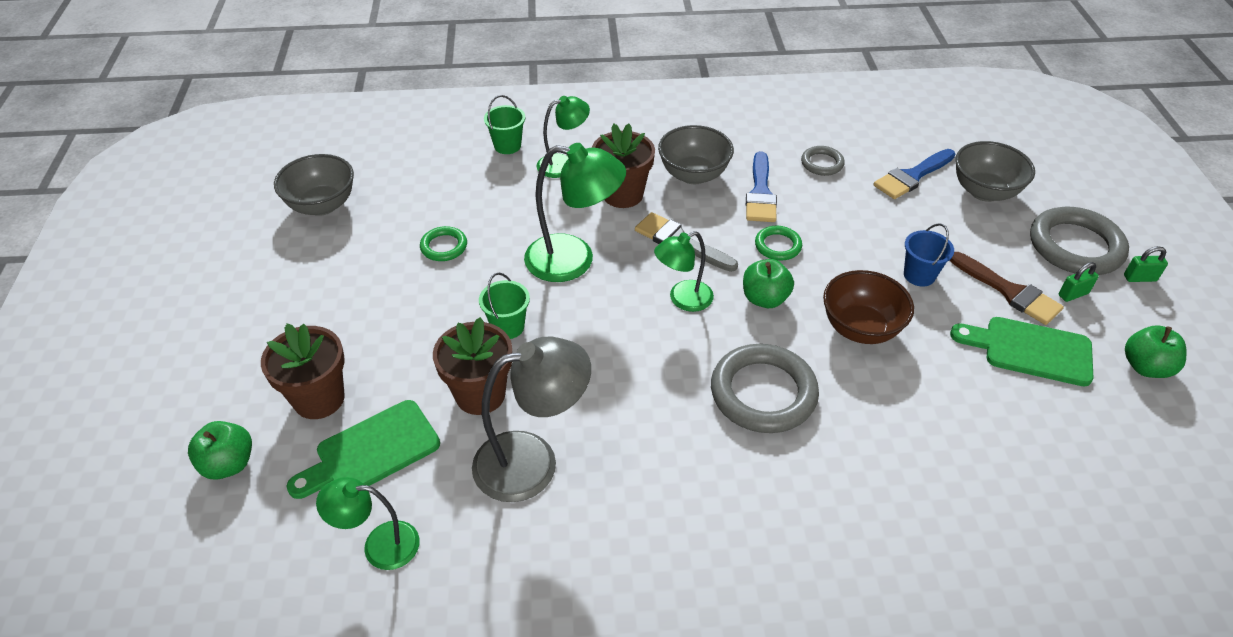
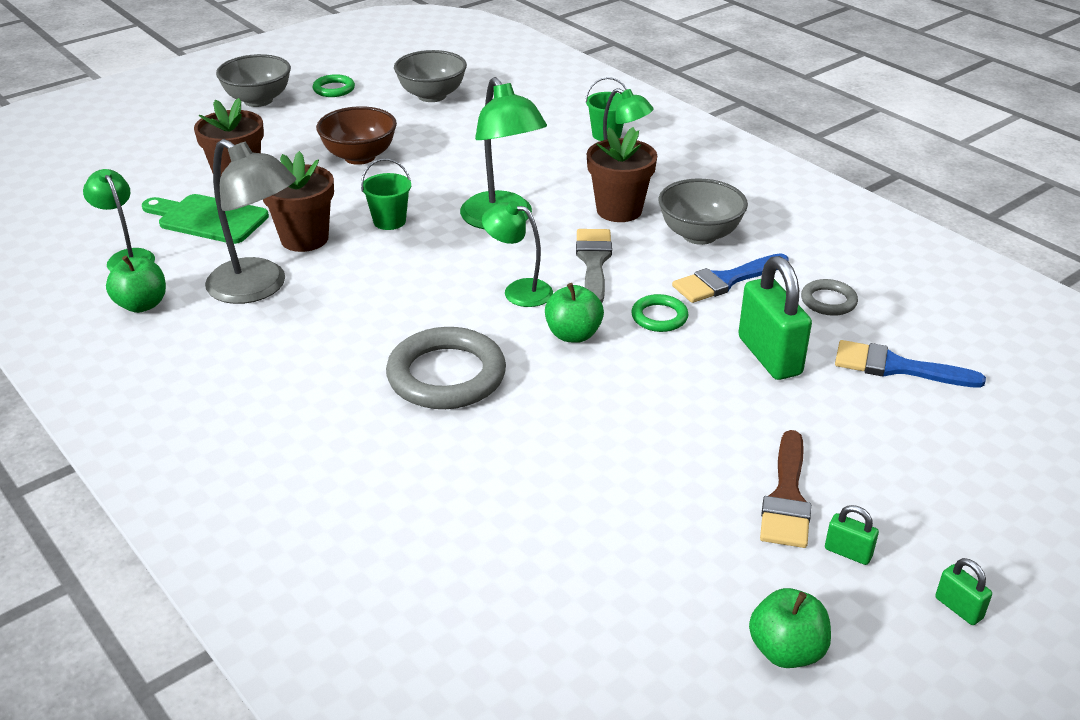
camera: 55 degrees right, 10 degrees down
(229, 464) = (151, 174): green apple -> green apple (142, 305)
(444, 246) = (447, 159): green ring -> green ring (334, 89)
(860, 328) = (599, 406): brown bowl -> brown bowl (359, 157)
(862, 220) = (769, 356): none -> green padlock
(919, 275) = (730, 421): blue bucket -> none
(984, 191) = (948, 429): grey bowl -> grey bowl (258, 100)
(1030, 350) = (704, 540): green cutting board -> none
(1075, 246) = (945, 532): grey ring -> none

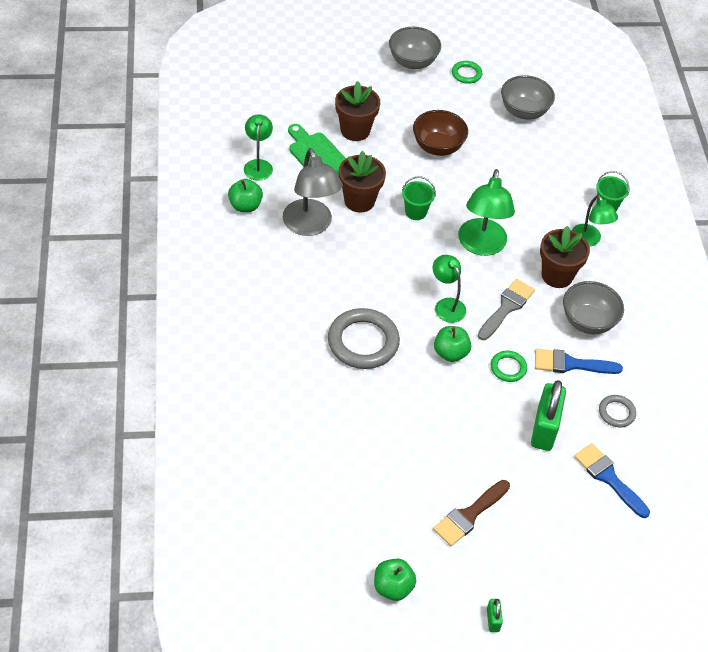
camera: 30 degrees right, 15 degrees up
(848, 552) = (469, 561): green padlock -> none

